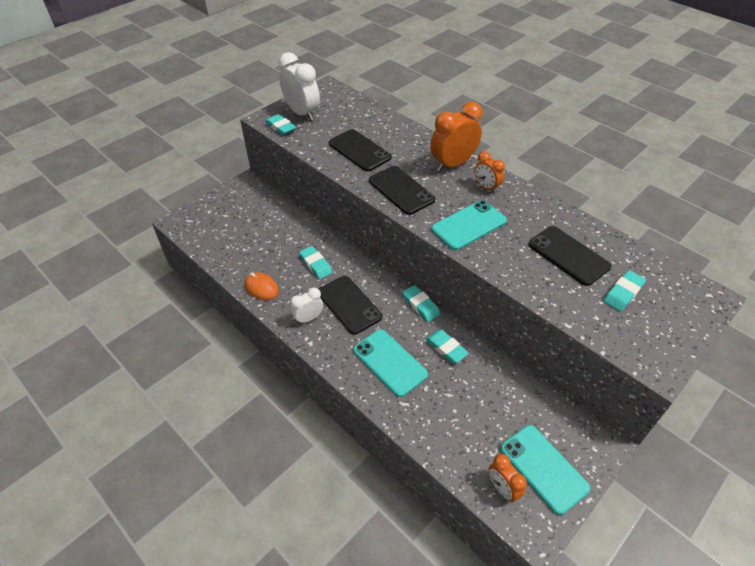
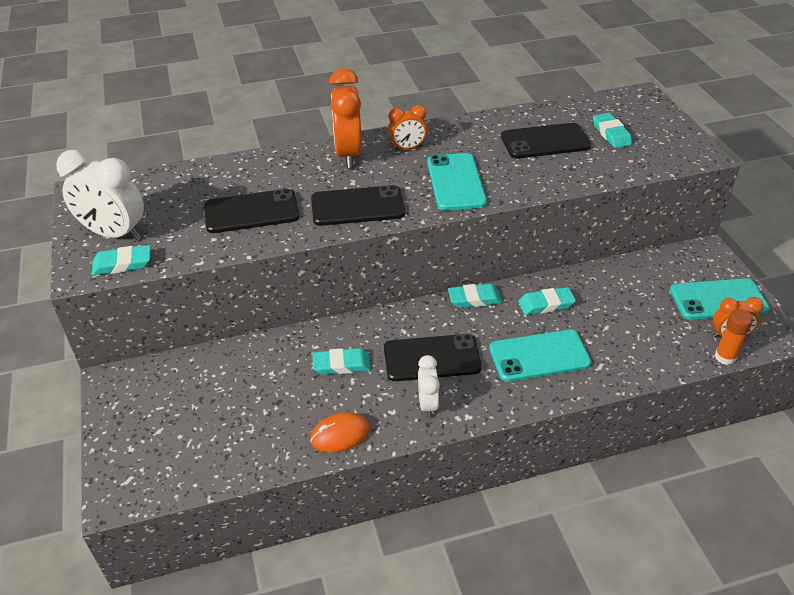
camera: 60 degrees left, 5 degrees down
(302, 113) = (114, 234): white clock -> white clock turned 150 degrees counterclockwise
(473, 491) = (725, 357): none -> orange glue stick

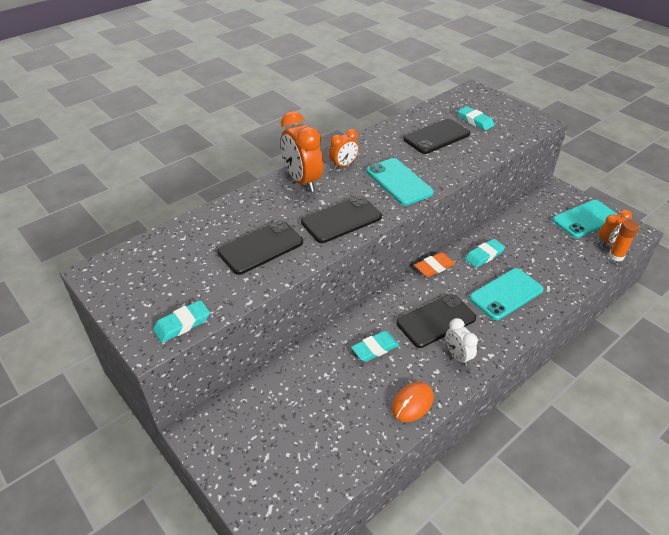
camera: 25 degrees left, 0 degrees up
(114, 234) = (154, 300): white clock -> none
(474, 299) = (434, 267): turquoise eraser -> orange eraser

